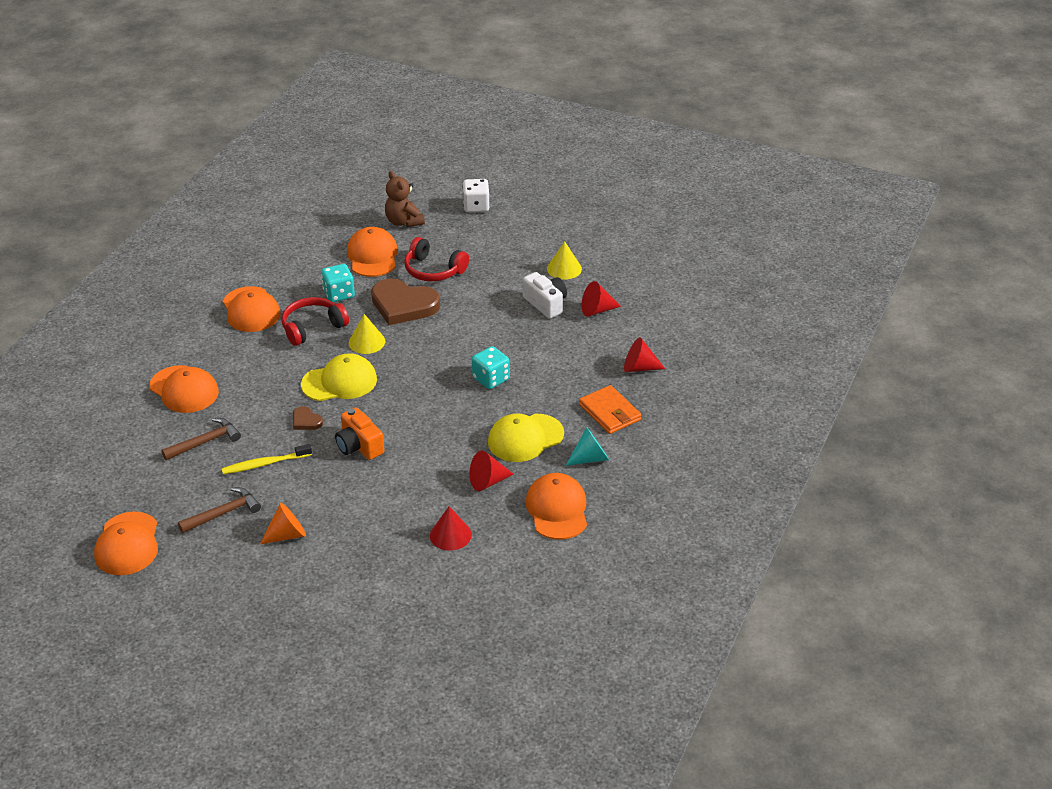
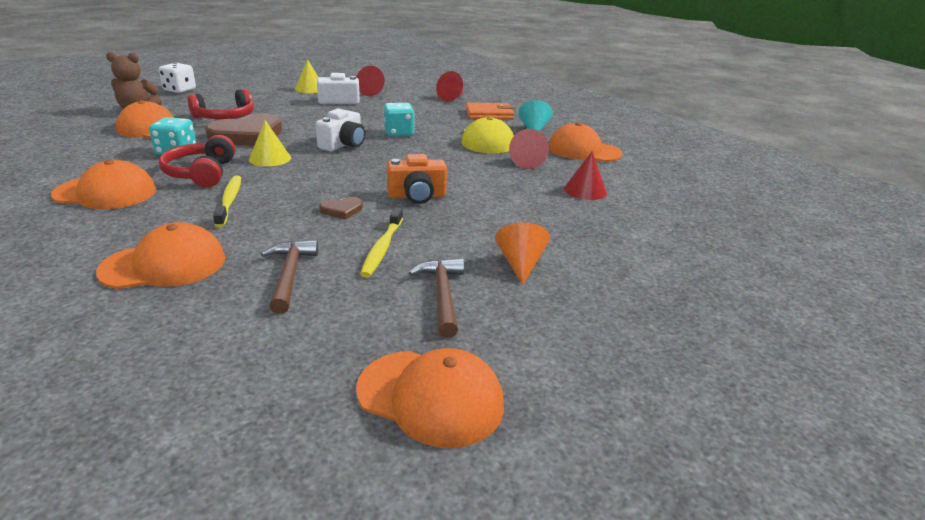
camera: 65 degrees left, 10 degrees down
(280, 365) = (229, 201): none -> yellow toothbrush
(339, 382) = (307, 182): yellow cap -> none
(431, 362) = (343, 144): none -> white camera

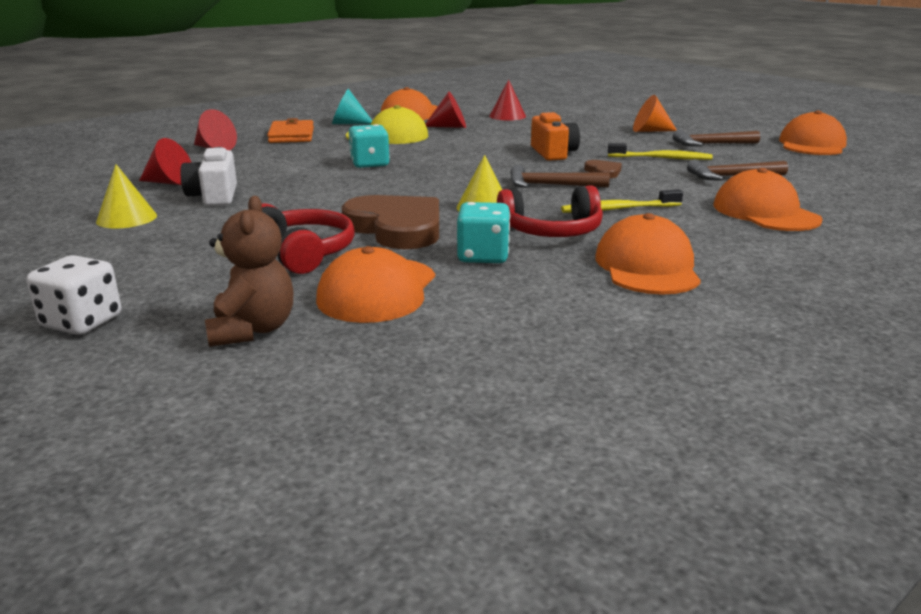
camera: 90 degrees left, 5 degrees down
(310, 184) = (551, 185): none -> brown hammer
(343, 144) = (420, 182): white camera -> none

